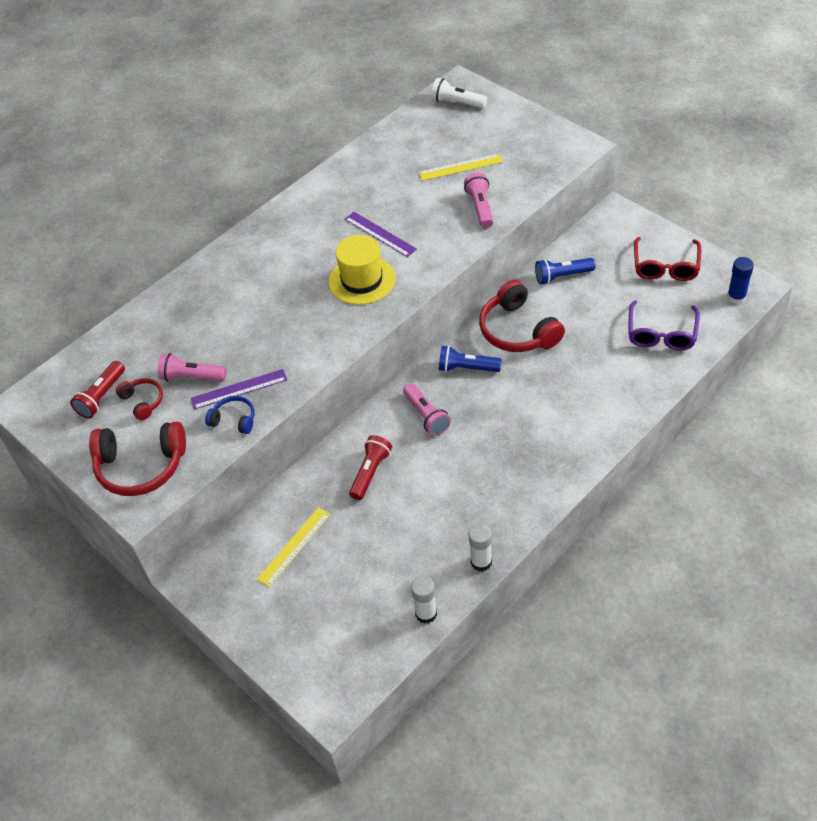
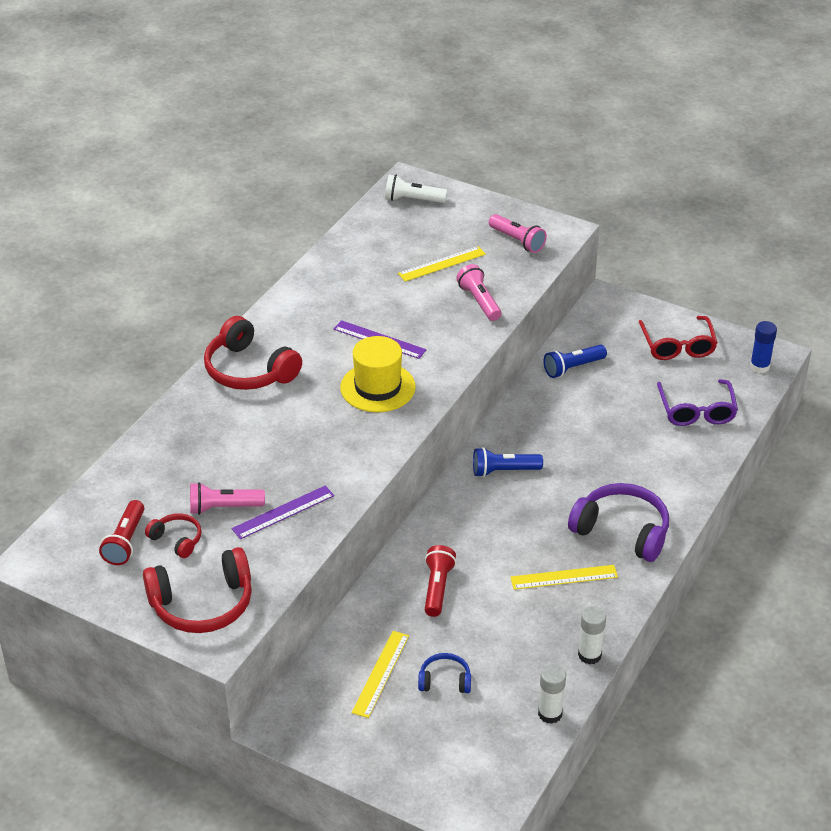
camera: 20 degrees left, 10 degrees down
(234, 420) = (290, 543): blue headphones -> blue headphones (445, 680)
(426, 416) = (477, 523): pink flashlight -> pink flashlight (517, 241)
(484, 480) = (564, 577): none -> yellow ruler
(518, 330) = (545, 427): red headphones -> red headphones (249, 370)
(552, 443) = (622, 531): none -> purple headphones

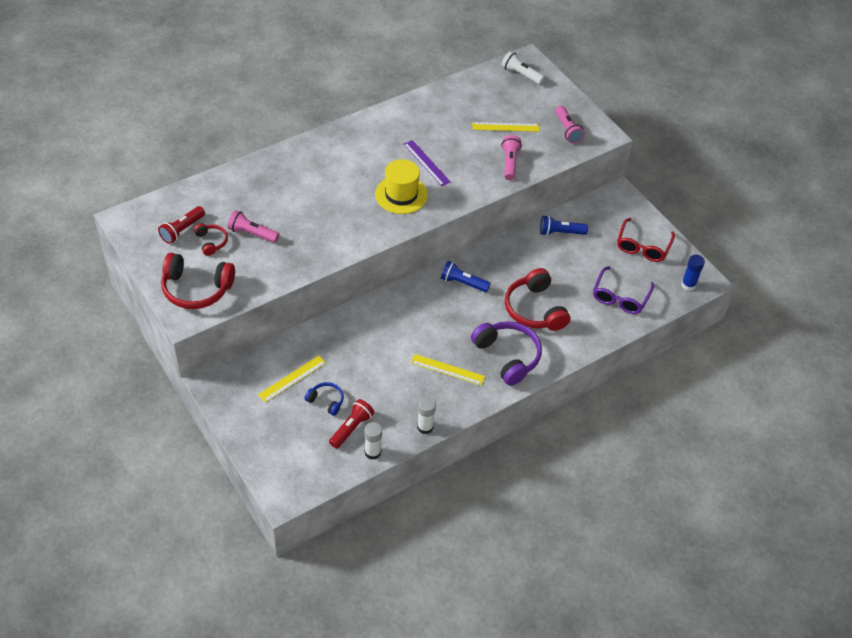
camera: 25 degrees right, 10 degrees up
(249, 370) = (332, 150): red headphones -> red headphones (534, 309)
(283, 512) = (284, 252): purple ruler -> none
(437, 588) = (365, 340): red flashlight -> red flashlight (351, 428)

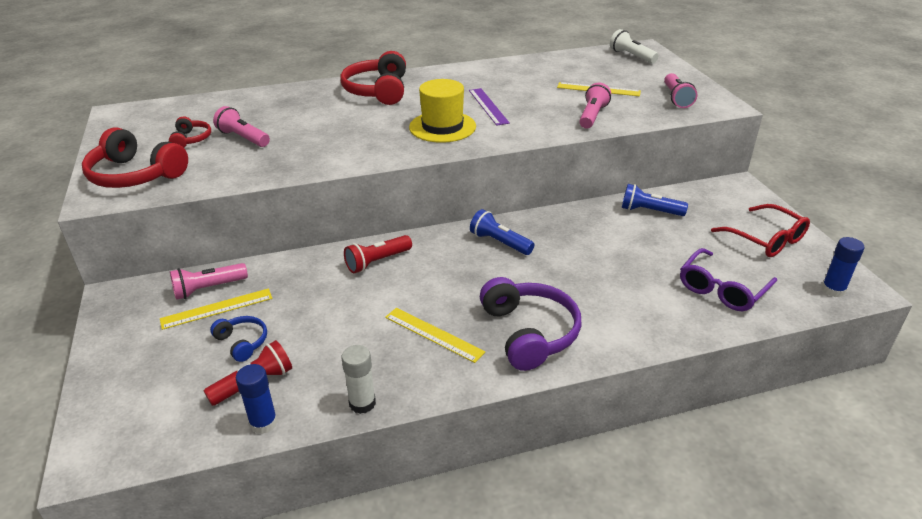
camera: 20 degrees right, 15 degrees down
(182, 230) = (169, 127): red flashlight -> red flashlight (377, 262)
(275, 363) = (208, 289): none -> pink flashlight
(372, 452) = (263, 423): white glue stick -> blue glue stick
(534, 309) = (589, 284): red headphones -> red headphones (378, 91)
(643, 246) = (765, 239): red glasses -> red glasses turned 75 degrees counterclockwise

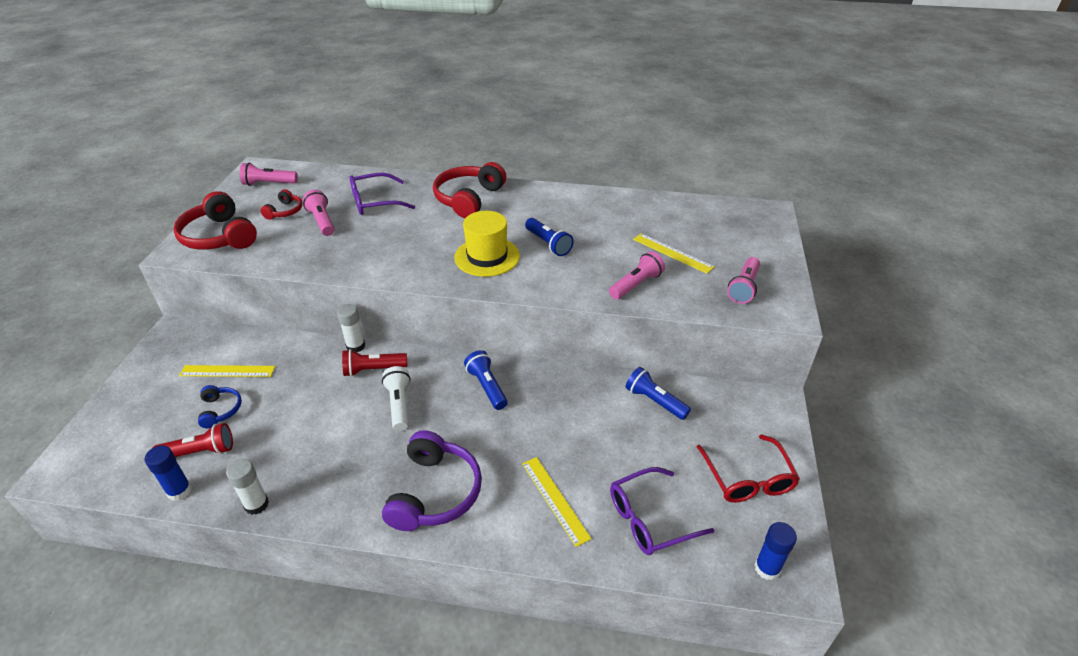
camera: 25 degrees right, 5 degrees up
(208, 289) = (235, 350): pink flashlight -> pink flashlight (269, 184)
(284, 112) = (375, 202): none -> purple glasses
(340, 249) = (355, 346): none -> white glue stick
(434, 334) = (359, 461): yellow ruler -> yellow ruler (555, 499)
(488, 106) = (548, 244): purple ruler -> blue flashlight
(631, 56) = (747, 219): white flashlight -> white flashlight (399, 404)

